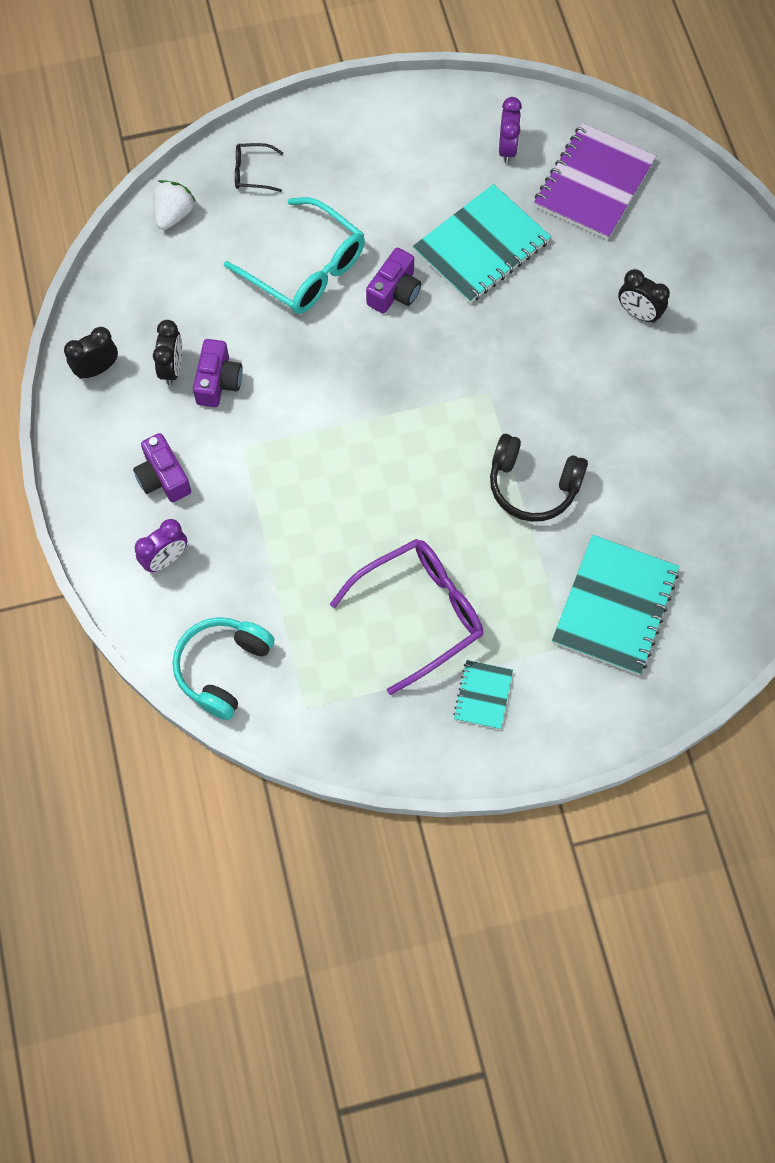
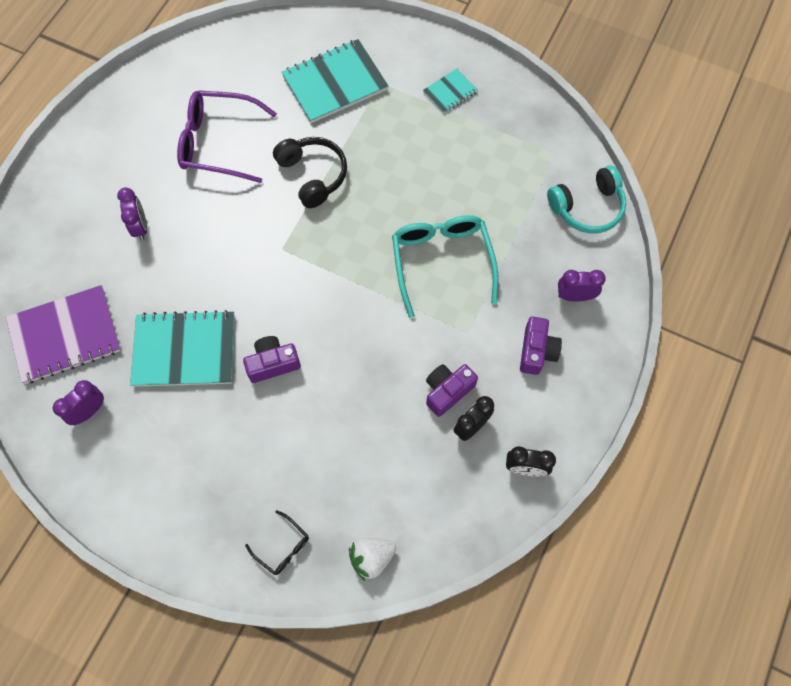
camera: 140 degrees left, 0 degrees up
(305, 268) = (315, 431): turquoise glasses -> turquoise glasses (442, 262)
(419, 614) = (447, 155): purple glasses -> purple glasses (219, 143)
(638, 313) = (140, 227): black clock -> purple clock

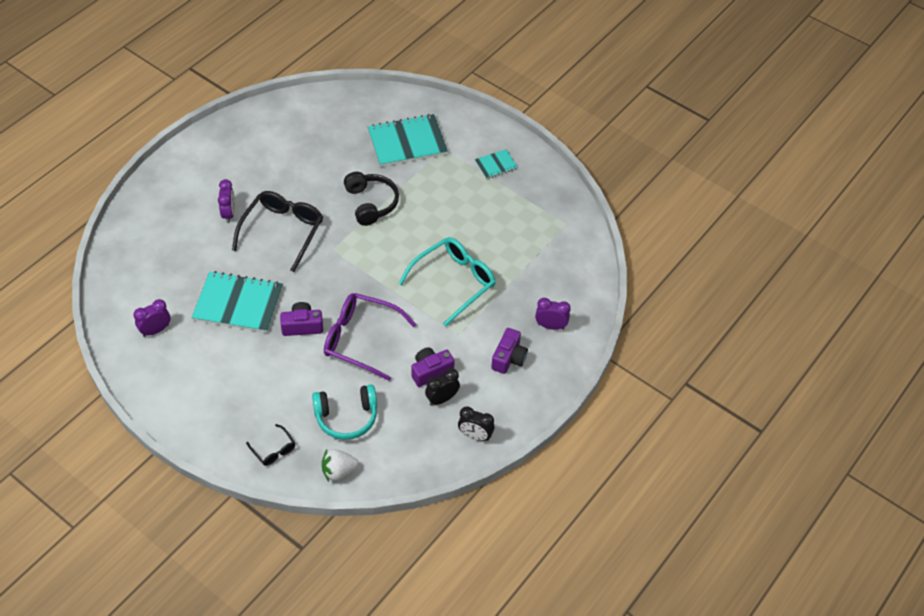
camera: 10 degrees right, 15 degrees down
(65, 335) = (152, 276): purple notebook -> none
(213, 237) = (282, 232): none -> black glasses
(219, 143) = (305, 167): purple glasses -> purple glasses (361, 339)
(442, 262) = (453, 282): turquoise glasses -> turquoise glasses turned 45 degrees clockwise
(587, 207) = (580, 266): turquoise headphones -> turquoise headphones (346, 417)

